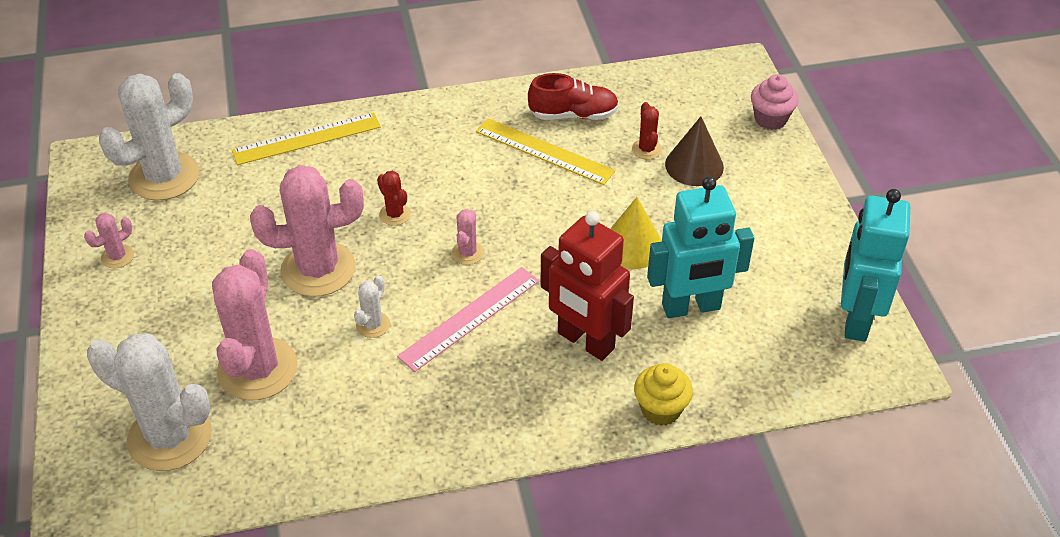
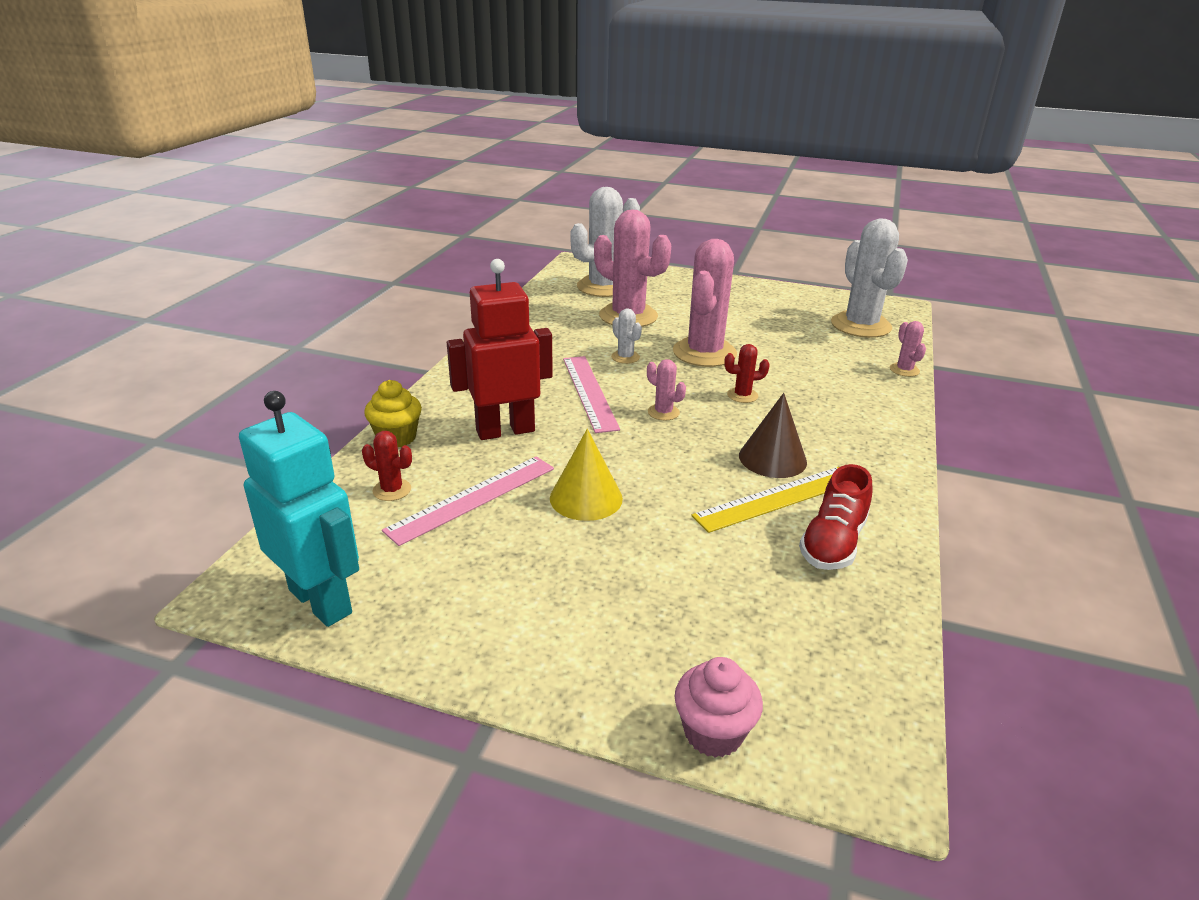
camera: 120 degrees right, 15 degrees down
(117, 256) = (780, 299): pink cactus -> pink cactus (904, 370)
(307, 139) = (878, 384): yellow ruler -> none
(646, 149) = (729, 573): red cactus -> red cactus (392, 490)
(691, 307) = (473, 498): turquoise robot -> pink ruler
(694, 165) = (671, 599): brown cone -> brown cone (772, 458)

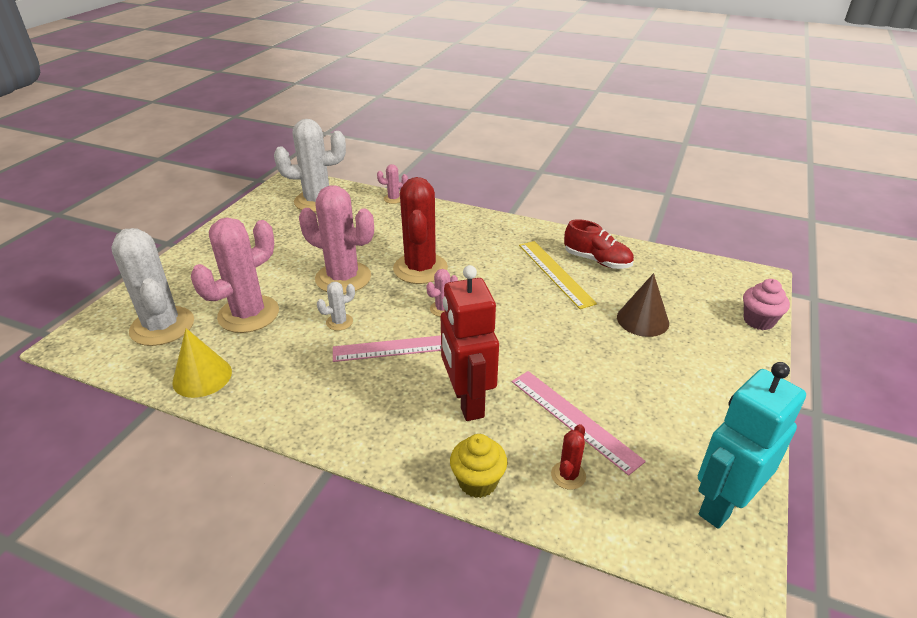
camera: 85 degrees left, 5 degrees up
(586, 498) = (565, 356): yellow cone -> yellow cone (202, 377)
(742, 395) = (420, 268): red cactus -> red cactus, size x2.27
(772, 458) = (508, 268): brown cone -> brown cone (642, 320)

